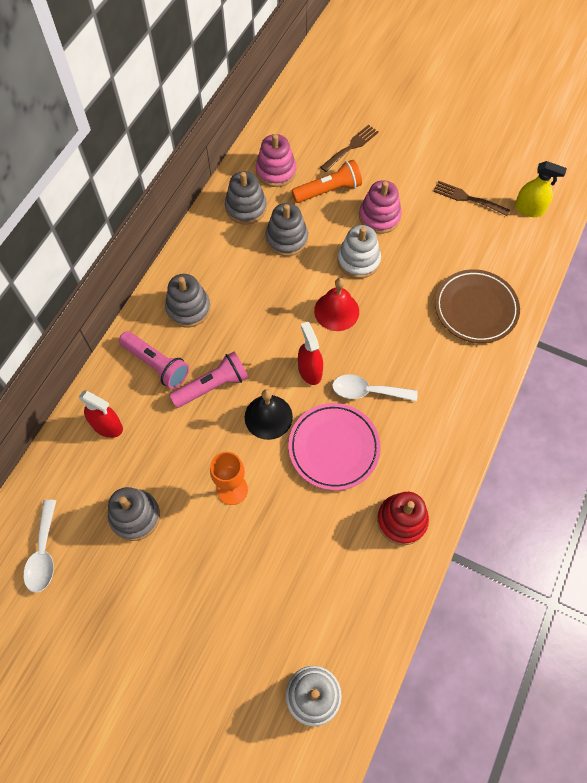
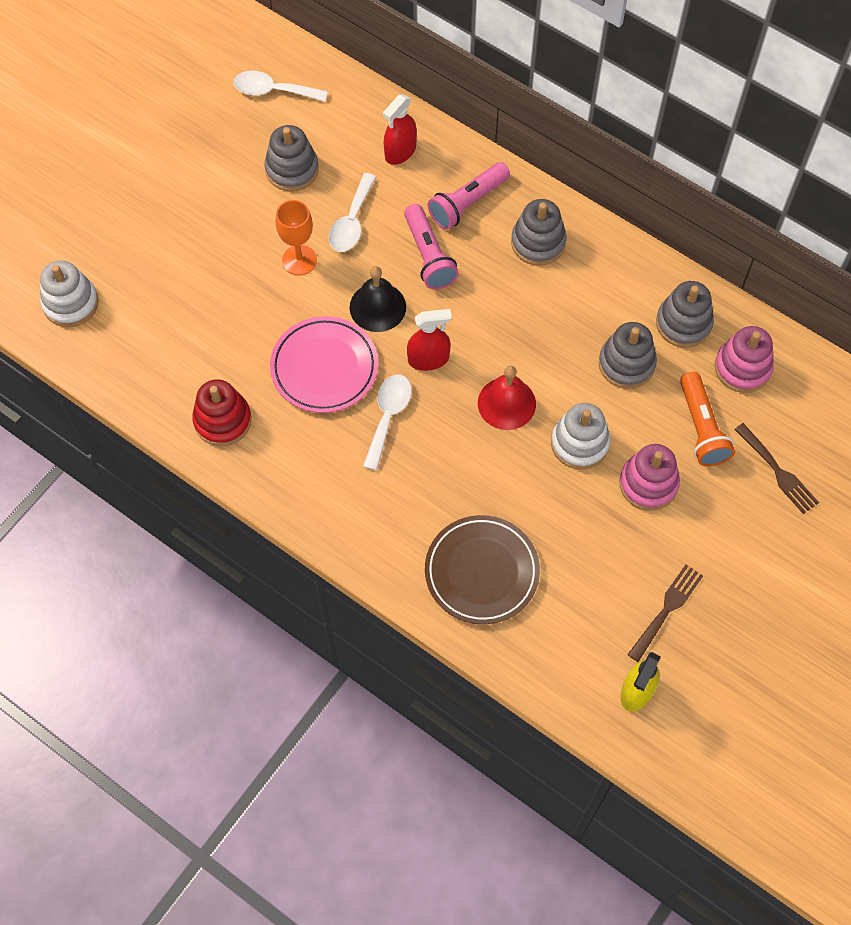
camera: 100 degrees right, 0 degrees up
(186, 453) = (351, 222): none -> white spoon

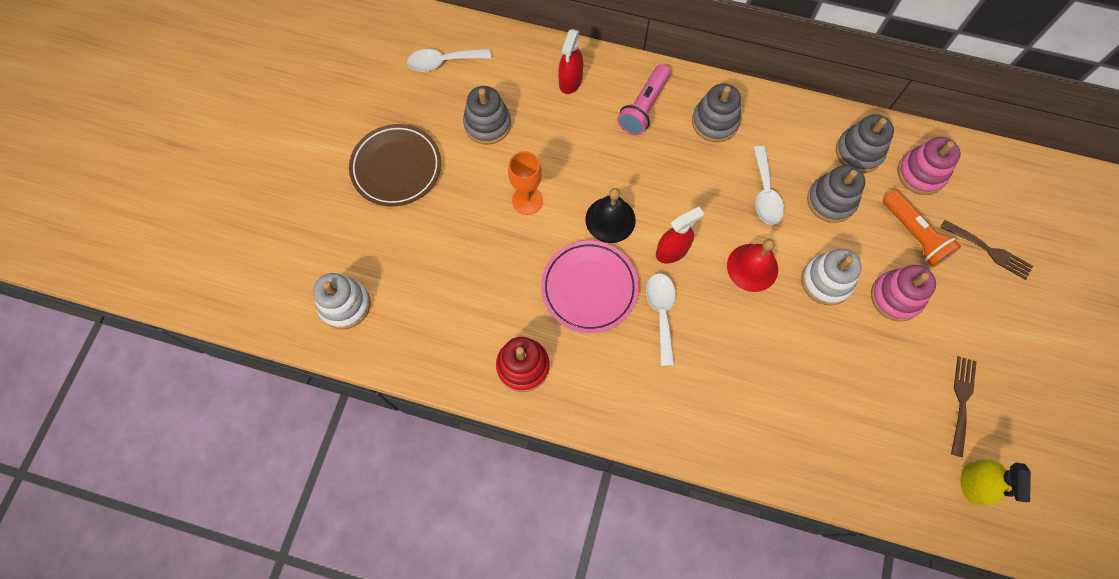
camera: 20 degrees left, 5 degrees up
(351, 222) = (557, 153): white spoon -> white spoon (765, 193)
(428, 255) = (632, 161): pink flashlight -> none
(481, 572) = (800, 424): brown plate -> brown plate (396, 167)

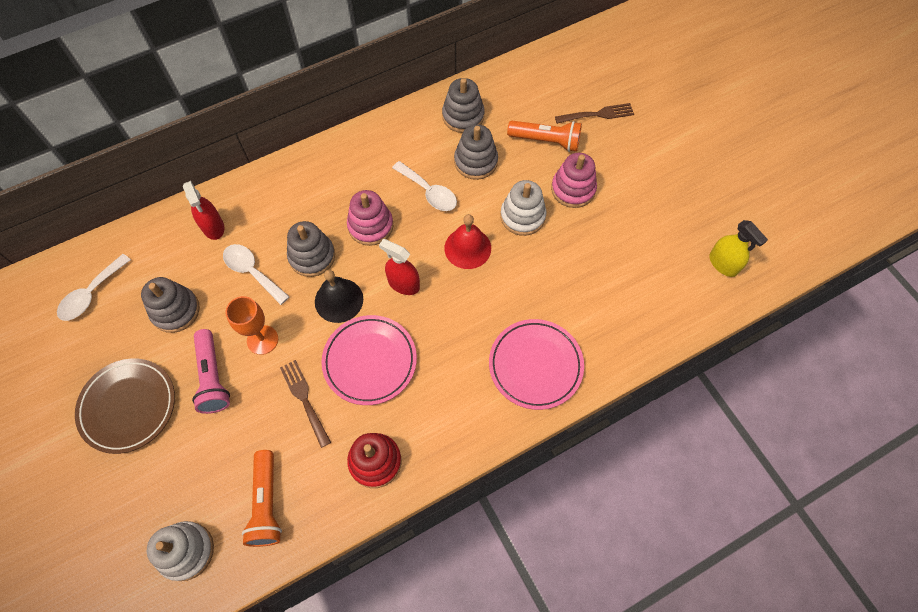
camera: 45 degrees left, 5 degrees down
(423, 323) = (266, 503): none -> orange flashlight
(644, 107) = (288, 201): pink flashlight -> pink flashlight (212, 377)
(661, 313) = (437, 332): white spoon -> white spoon (252, 272)
(672, 251) = (403, 284): red spray bottle -> red spray bottle turned 75 degrees counterclockwise
(714, 411) = (535, 365): none -> pink plate
(715, 122) = (349, 172): grey stacking toy -> grey stacking toy (312, 256)
(921, 173) = (513, 99): pink stacking toy -> pink stacking toy (370, 226)
(961, 402) = (670, 220): brown fork -> brown fork (305, 400)

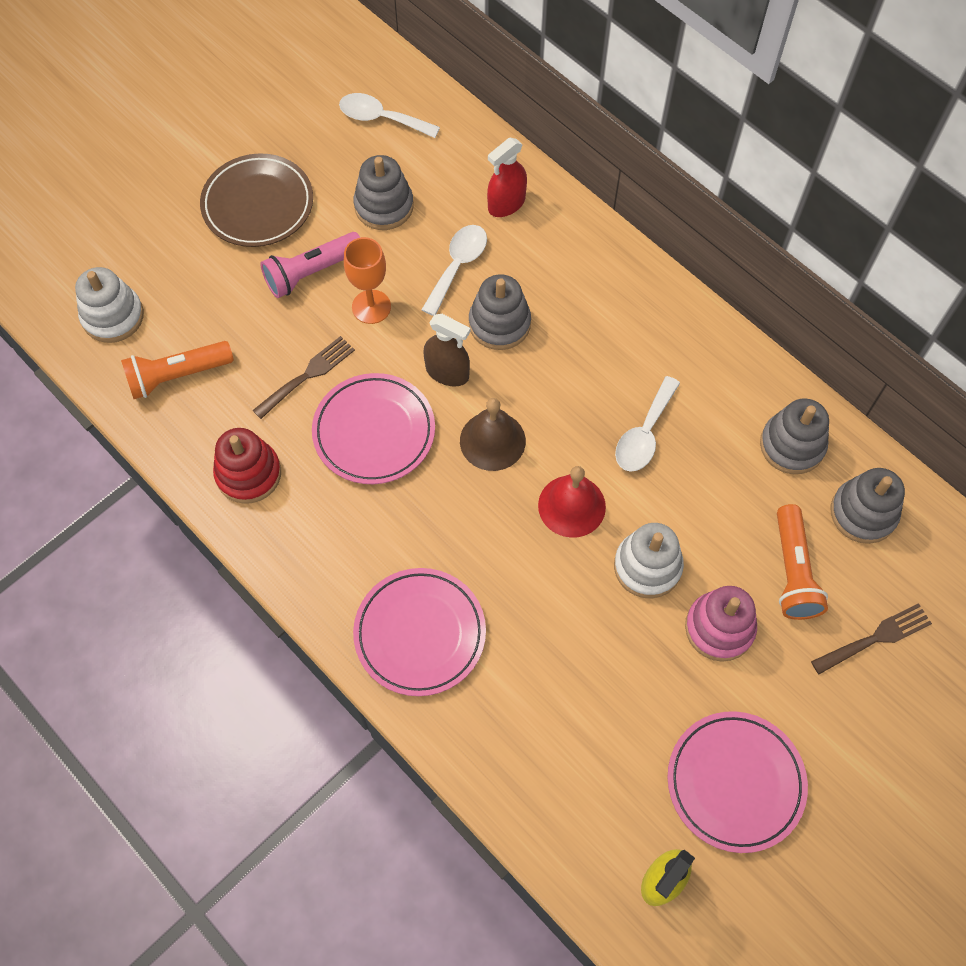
camera: 75 degrees right, 0 degrees up
(339, 300) = (447, 372): black bell -> brown spray bottle
(370, 226) = (566, 377): pink stacking toy -> none
(403, 284) = (492, 440): red spray bottle -> brown bell
(476, 161) = (718, 482): grey stacking toy -> grey stacking toy (863, 513)
(597, 114) = (875, 638): brown fork -> brown fork turned 90 degrees counterclockwise
(670, 209) = (735, 782): none -> pink plate

